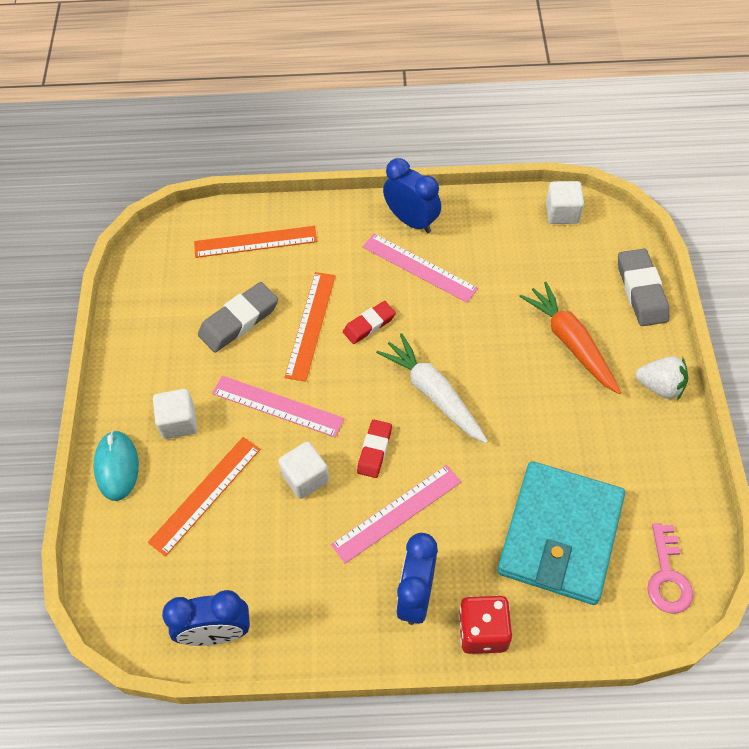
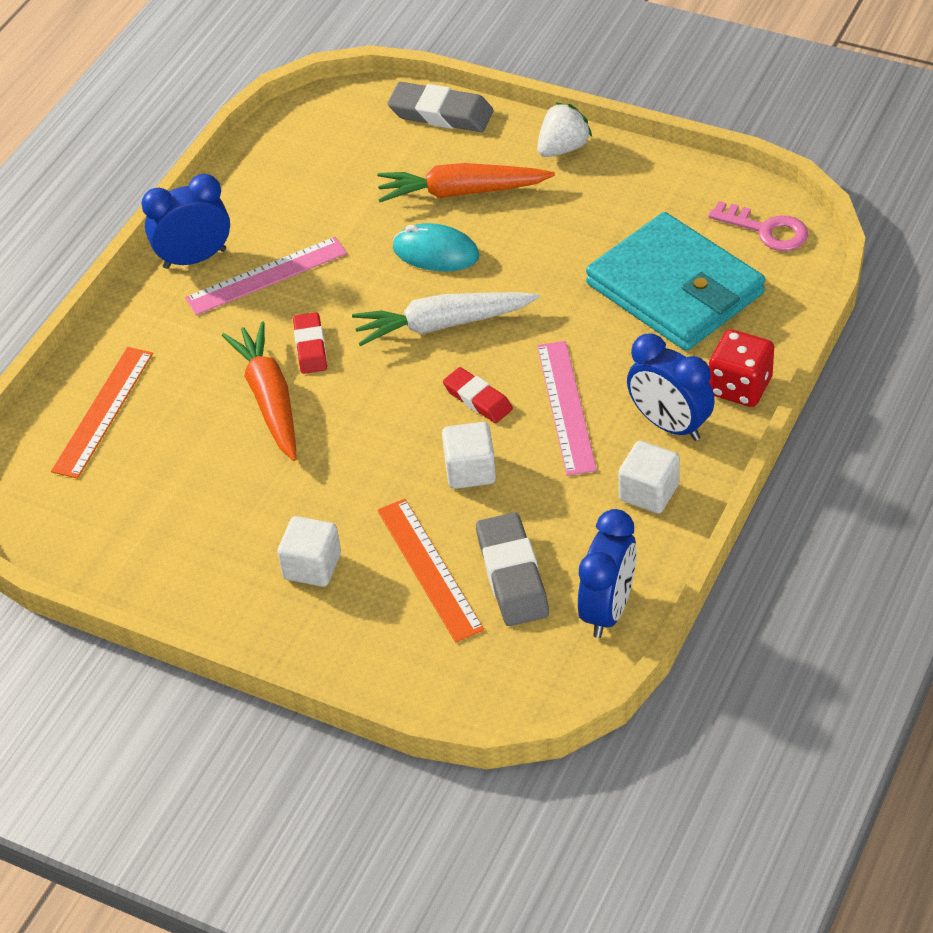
camera: 60 degrees left, 10 degrees down
(117, 467) = (331, 645): turquoise mouse -> turquoise mouse (436, 253)
(239, 321) = (210, 464): grey eraser -> grey eraser (512, 575)
(277, 406) = (358, 465): pink ruler -> none
(310, 325) = (269, 399): orange ruler -> orange carrot
(562, 213) = (291, 131): white cube -> white cube (649, 492)

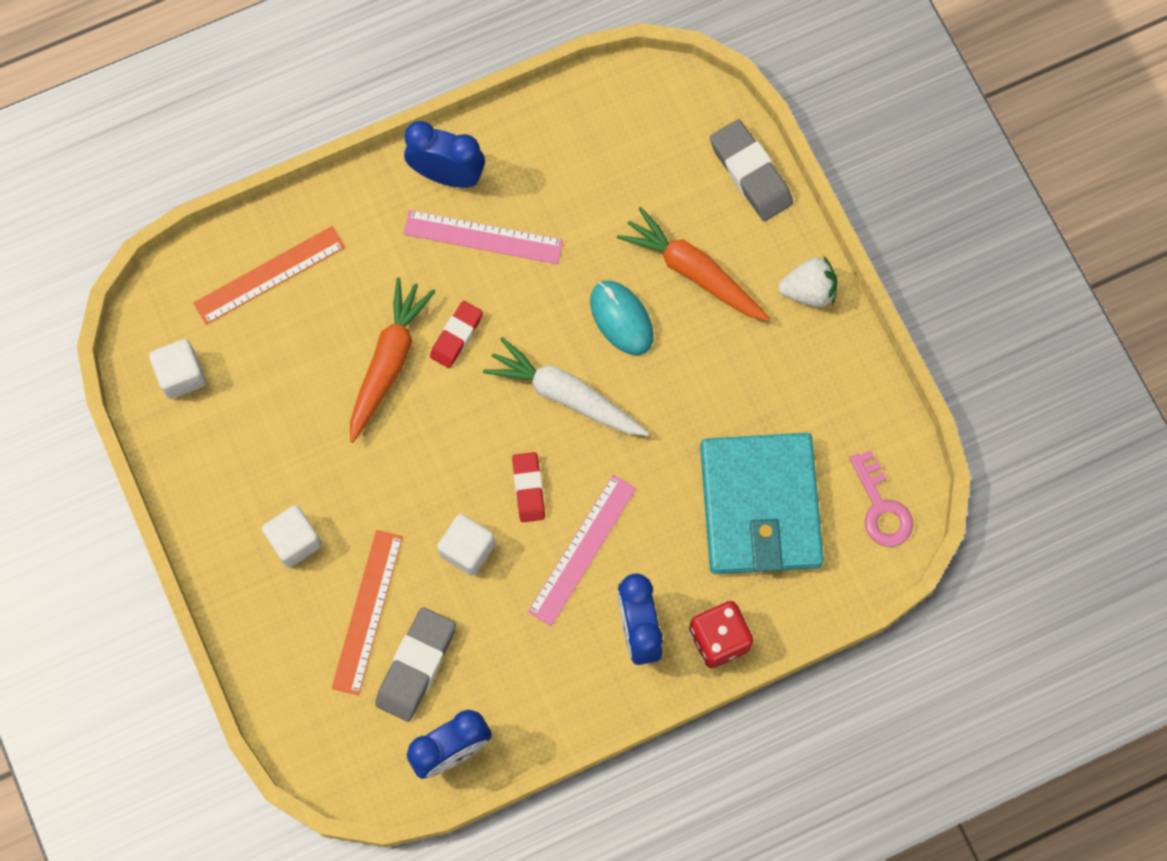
camera: 35 degrees right, 25 degrees up
(649, 492) = (569, 676): white cube -> white cube (181, 375)

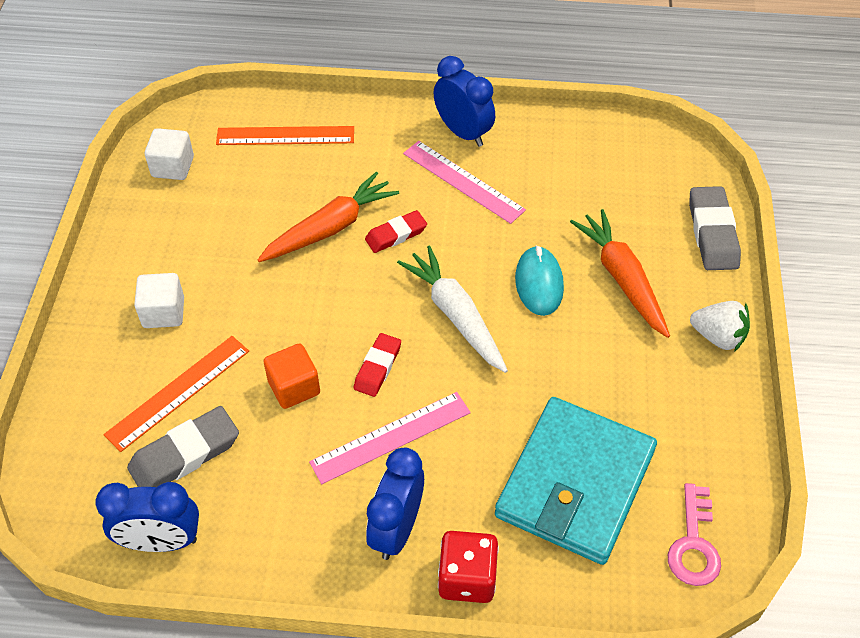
camera: 30 degrees right, 20 degrees down
(467, 549) = (294, 387): white cube -> orange cube

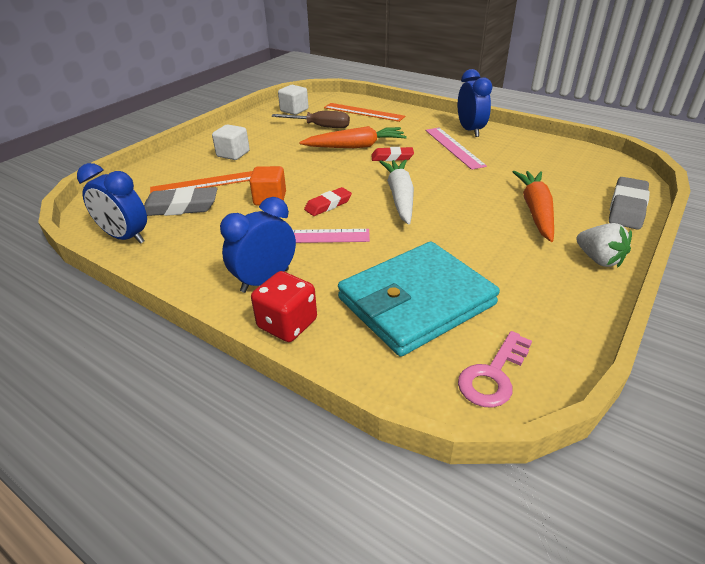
camera: 30 degrees right, 15 degrees down
(246, 197) = (320, 126): none -> brown screwdriver
(539, 283) = (470, 198): turquoise mouse -> none

